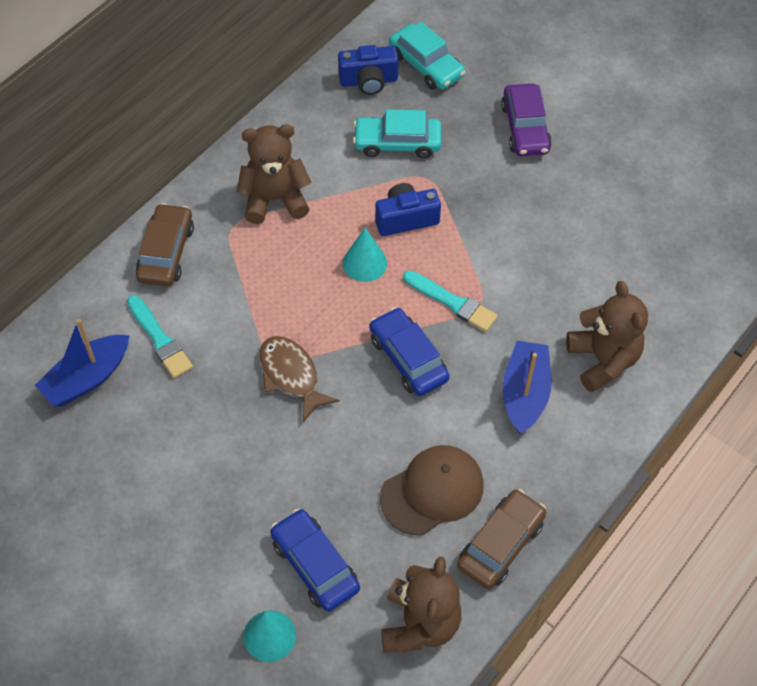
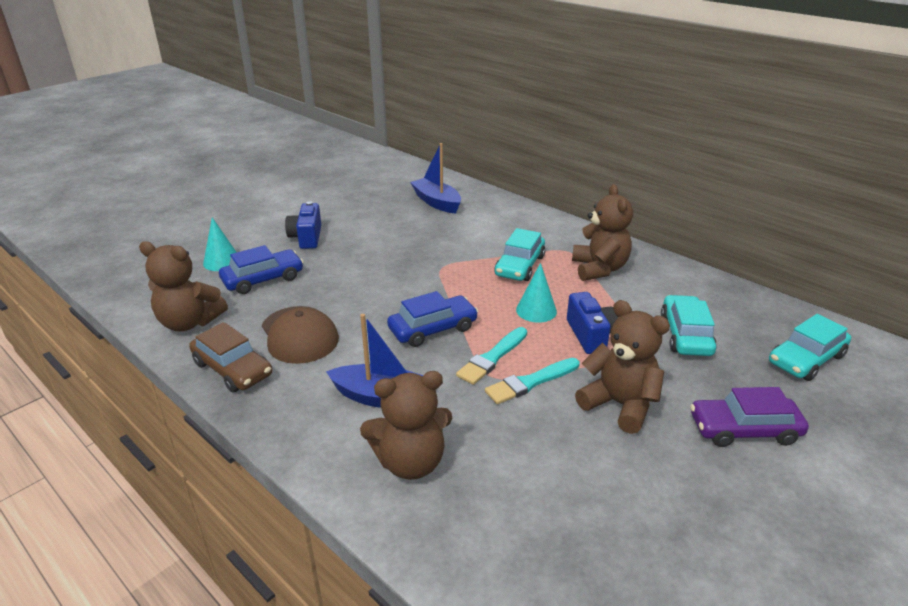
camera: 95 degrees right, 25 degrees down
(160, 339) = (464, 224): turquoise brush -> turquoise brush (530, 382)
(166, 252) = (540, 226): brown car -> none
(270, 276) = (519, 266): none -> turquoise car
(291, 376) = (425, 273): brown fish -> none
(368, 81) = (761, 321): blue camera -> blue camera (306, 237)
(507, 206) = (619, 404): none -> brown teddy bear

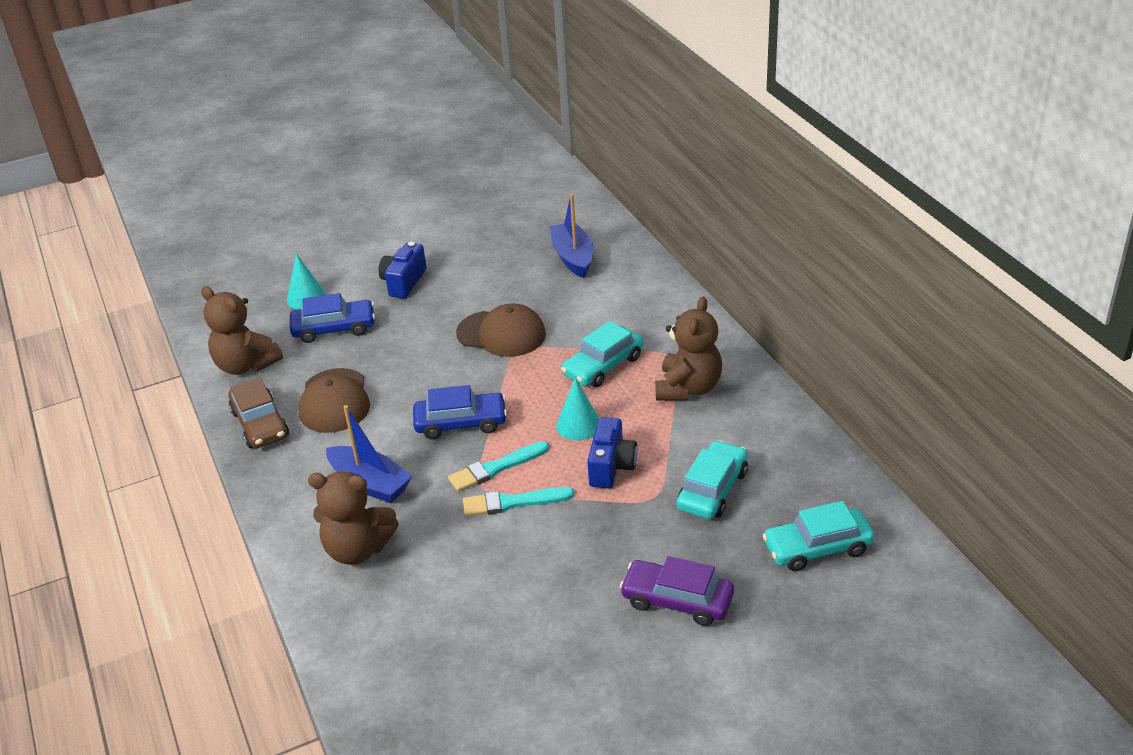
camera: 25 degrees right, 5 degrees up
(418, 259) = (501, 334): none -> brown cap
(619, 404) = (579, 546): brown teddy bear -> none

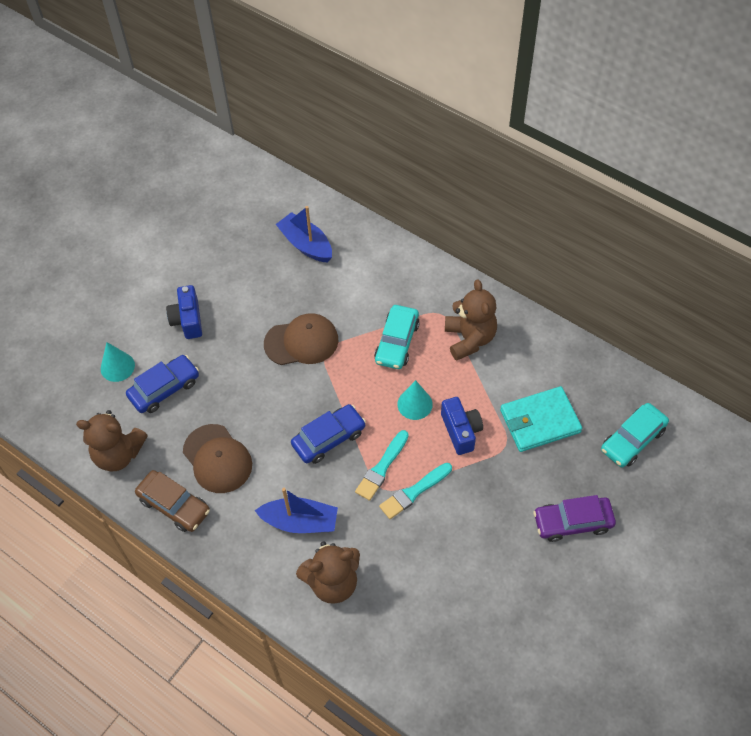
camera: 30 degrees left, 20 degrees up
(712, 489) = (540, 421): turquoise car -> turquoise wallet

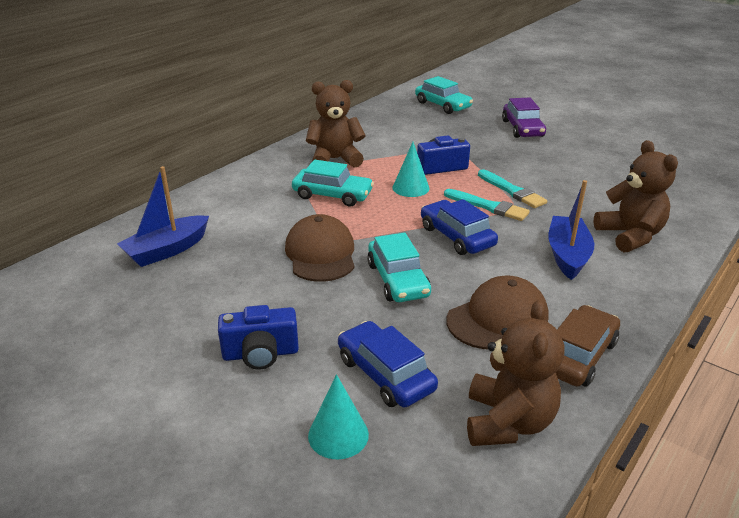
camera: 90 degrees left, 25 degrees down
(266, 395) = (398, 280): none -> turquoise car
(540, 421) = (427, 135): turquoise wallet -> none

